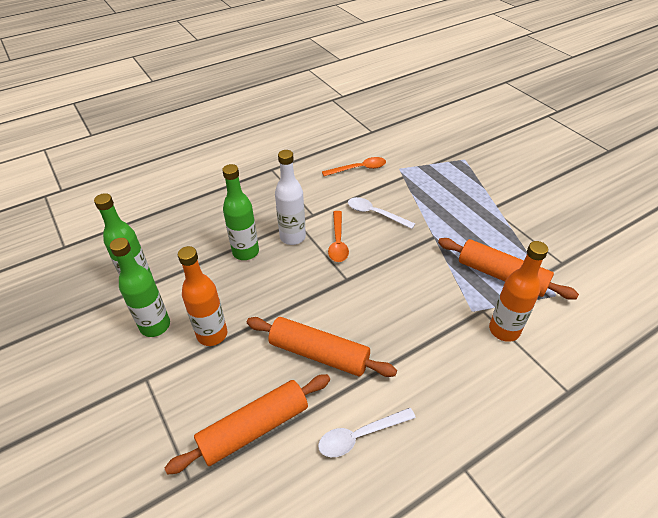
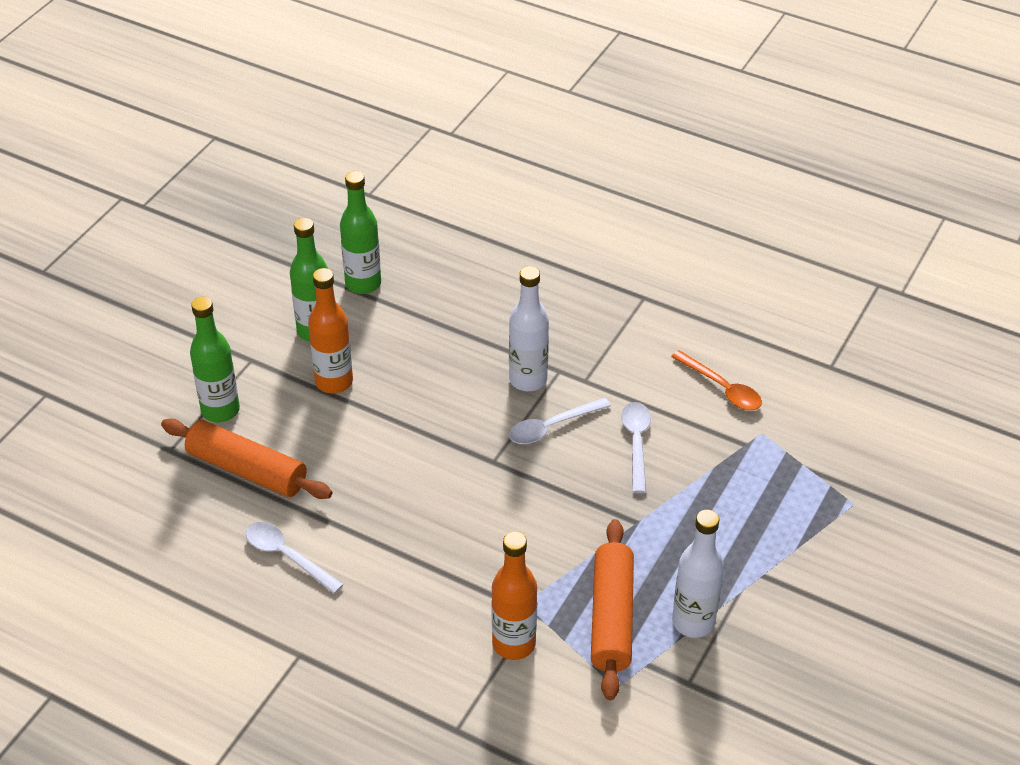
camera: 60 degrees right, 0 degrees up
(245, 252) = (471, 349): green bottle -> green bottle (220, 410)
(319, 354) = (366, 482): orange rolling pin -> none
(338, 242) = (552, 427): orange spoon -> white spoon
(519, 244) = (693, 622): none -> white bottle

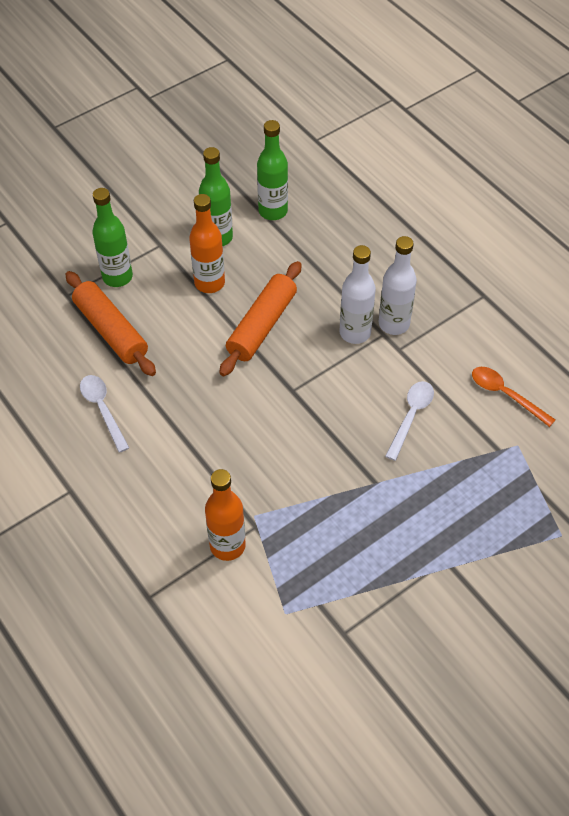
camera: 25 degrees right, 10 degrees up
(552, 427) = (352, 378): white spoon -> none
(611, 617) = (313, 554): orange rolling pin -> orange rolling pin (261, 325)
(693, 622) = (374, 584): white bottle -> white bottle (394, 324)
(722, 388) = (505, 395): orange spoon -> orange spoon turned 150 degrees clockwise

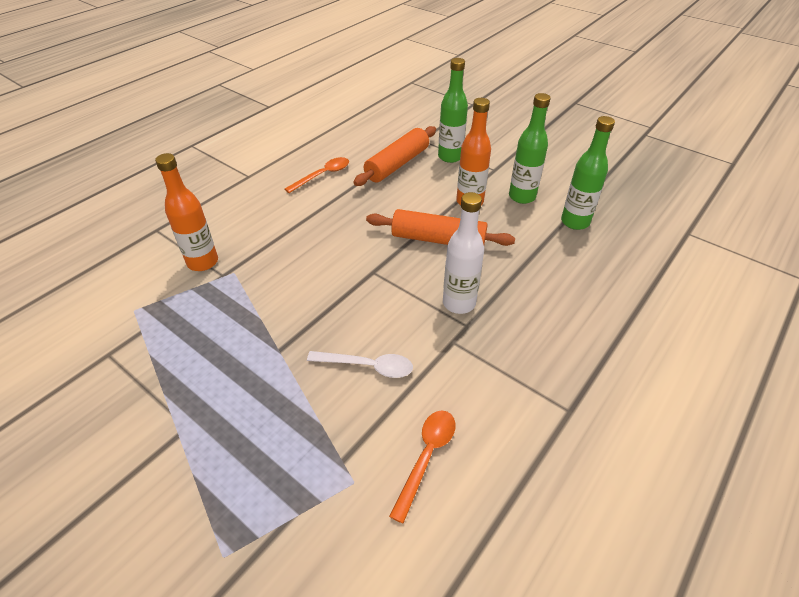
camera: 75 degrees right, 10 degrees down
(103, 409) = (322, 175): white spoon -> orange spoon
(394, 324) = (484, 332): white bottle -> none

